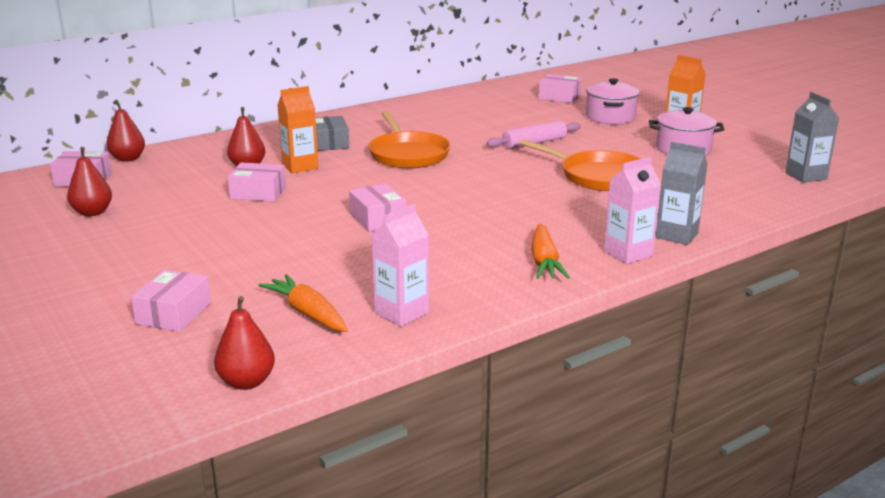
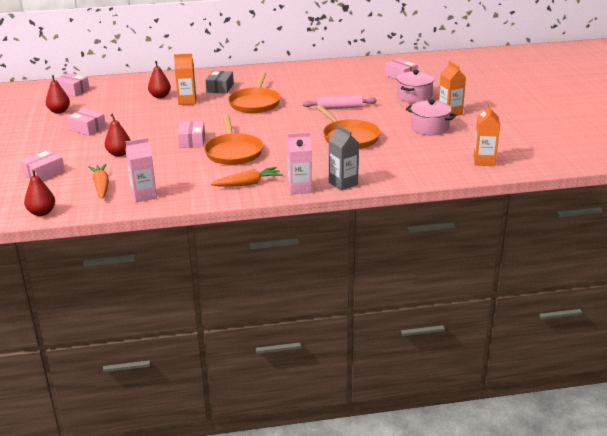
camera: 25 degrees right, 5 degrees up
(128, 159) = (105, 81): red pear -> red pear (119, 154)
(258, 193) = (148, 114): pink box -> pink box (87, 128)
(462, 222) = (233, 152): none -> orange pan
(544, 262) = (248, 183): orange carrot -> orange carrot turned 135 degrees counterclockwise
(805, 176) = (484, 161): grey carton -> orange carton

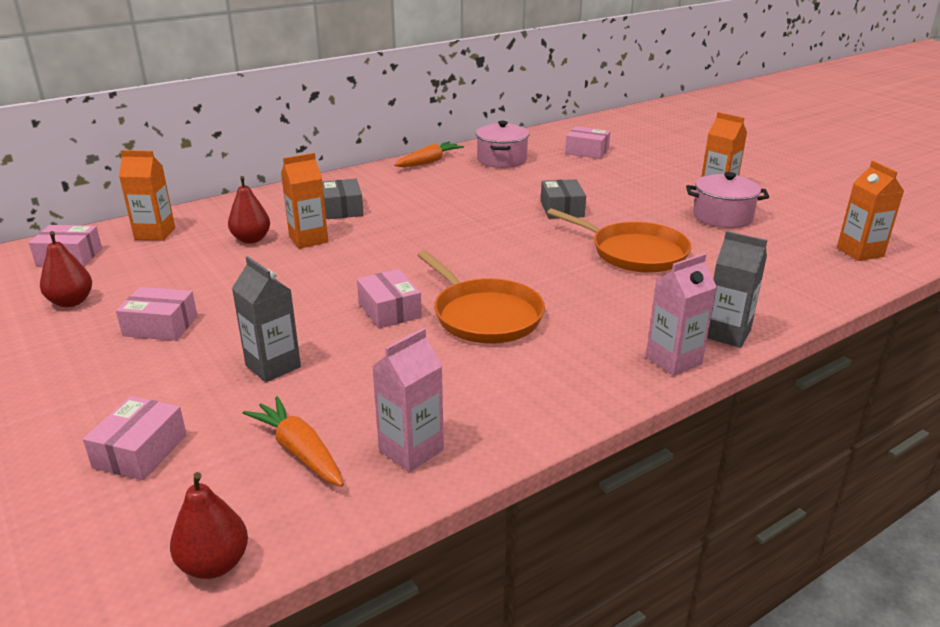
camera: 25 degrees left, 0 degrees up
(118, 86) = (155, 234): none -> orange carton
(119, 154) = (273, 366): red pear -> grey carton
(248, 183) = (578, 372): orange carrot -> orange carrot (429, 162)
(255, 103) = (426, 223): orange pan -> none
(339, 108) = (562, 209): pink rolling pin -> grey box
(414, 96) = (641, 176): pink pot -> pink pot (501, 160)

